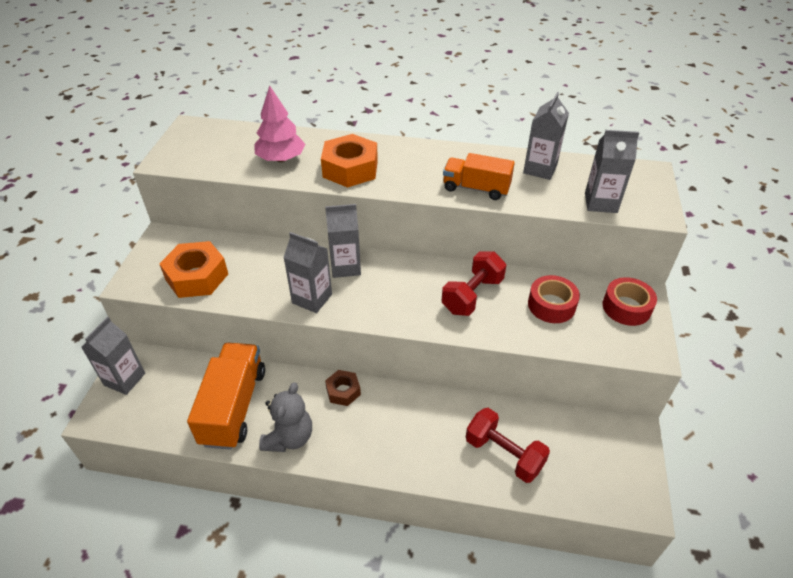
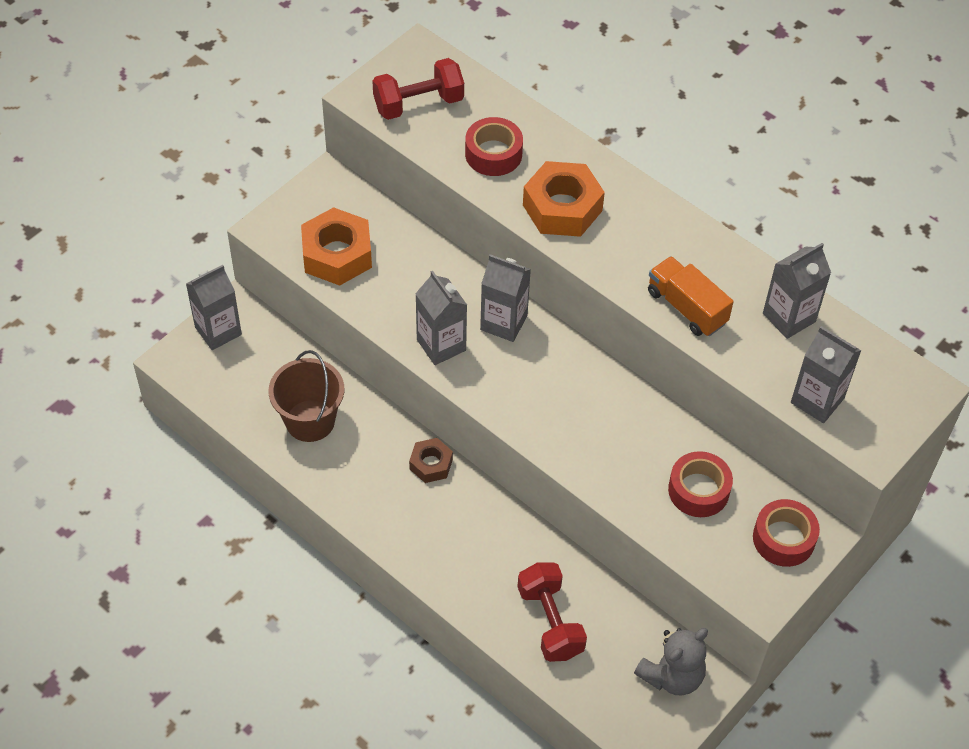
camera: 30 degrees right, 10 degrees up
(234, 406) = (310, 421): orange truck -> brown bucket
(281, 159) = (493, 154): pink tree -> red tape
(289, 437) = (345, 484): grey teddy bear -> grey teddy bear (672, 675)
(472, 295) = (618, 431): red dumbbell -> red dumbbell (418, 103)

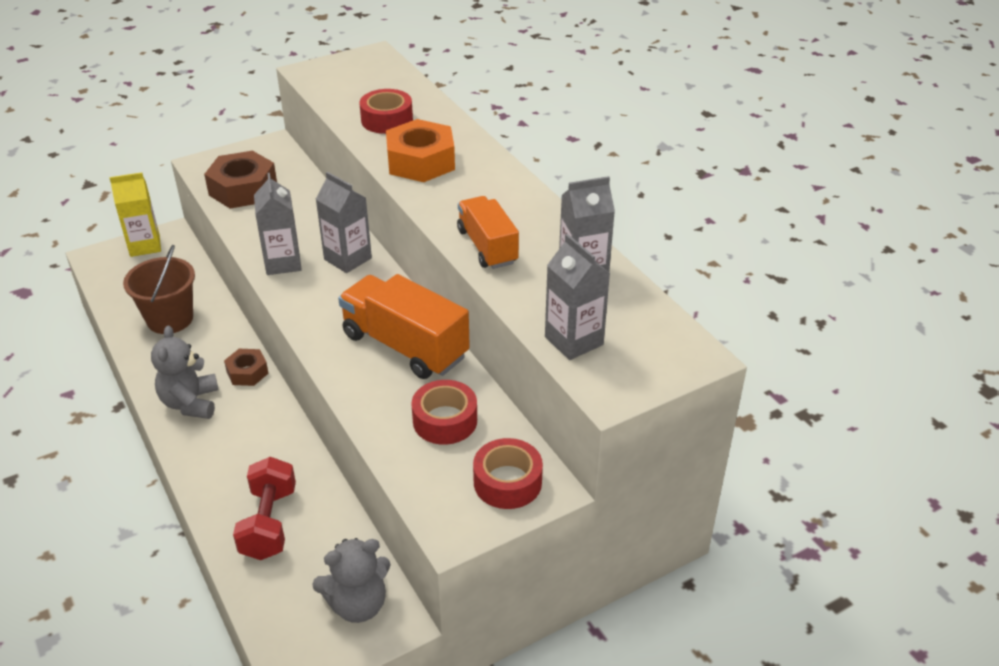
camera: 20 degrees right, 15 degrees down
(218, 331) = (145, 246): grey carton -> yellow carton
(337, 254) = (243, 189): orange nut -> brown nut
(396, 515) = (190, 403): none -> grey teddy bear
(418, 103) = (348, 82): red dumbbell -> none
(619, 416) = (405, 346): none -> orange truck

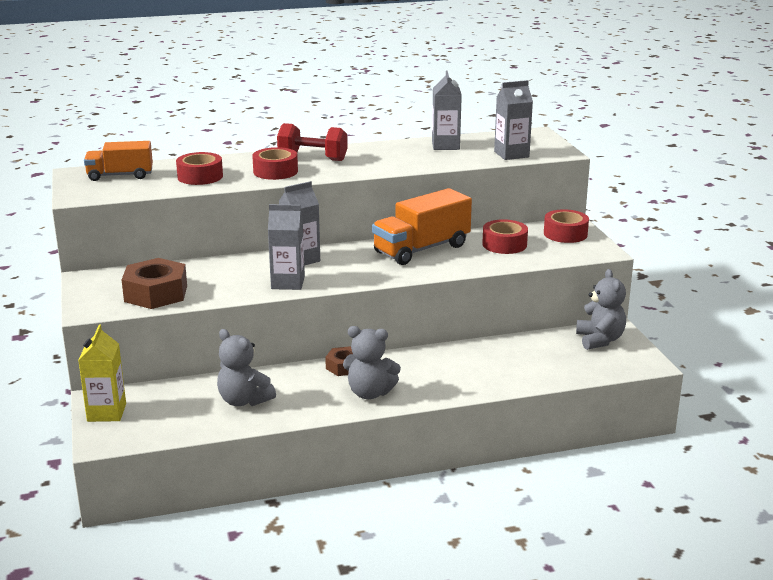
camera: 75 degrees left, 15 degrees down
(170, 319) = (244, 400): brown bucket -> grey teddy bear
(269, 523) = (519, 366): red dumbbell -> red dumbbell (312, 158)
(421, 161) = (275, 171): orange nut -> red tape
(487, 247) = (401, 164): orange truck -> orange truck (120, 176)

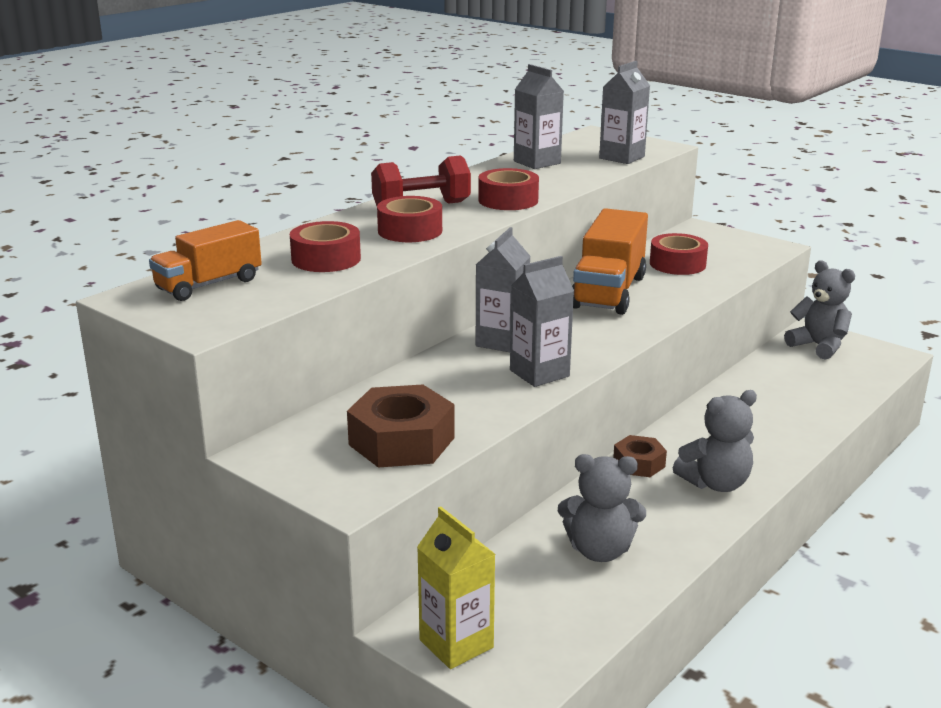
camera: 35 degrees left, 0 degrees up
(565, 234) = (710, 238): red tape -> red tape (508, 200)

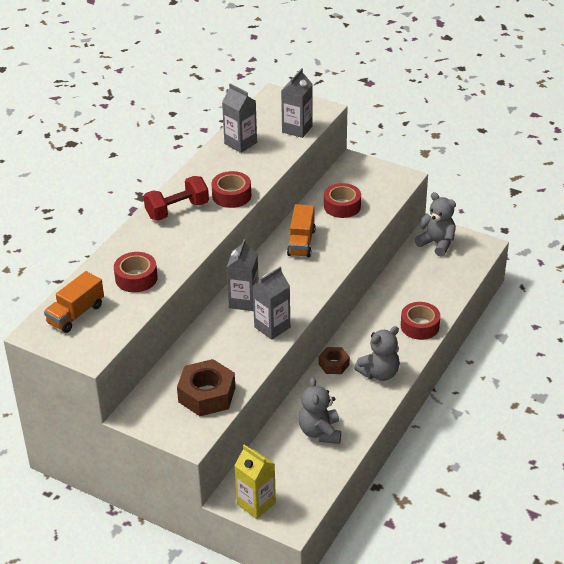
camera: 10 degrees left, 15 degrees up
(410, 231) = (178, 240): red tape -> red tape (419, 326)
(599, 550) = (320, 432): grey teddy bear -> grey teddy bear turned 90 degrees clockwise
(608, 292) = (301, 242): orange truck -> orange truck, size x0.65

